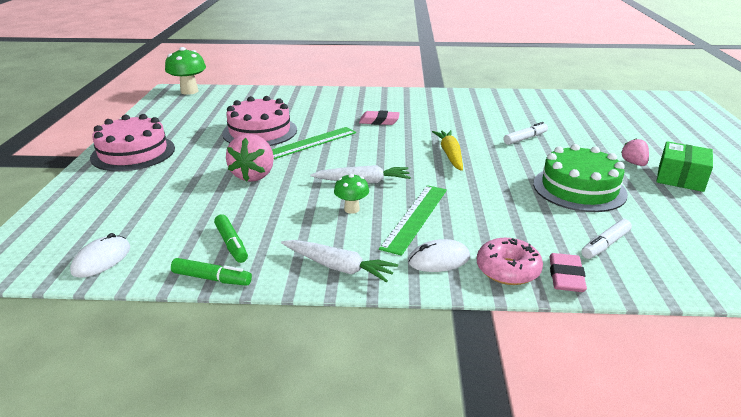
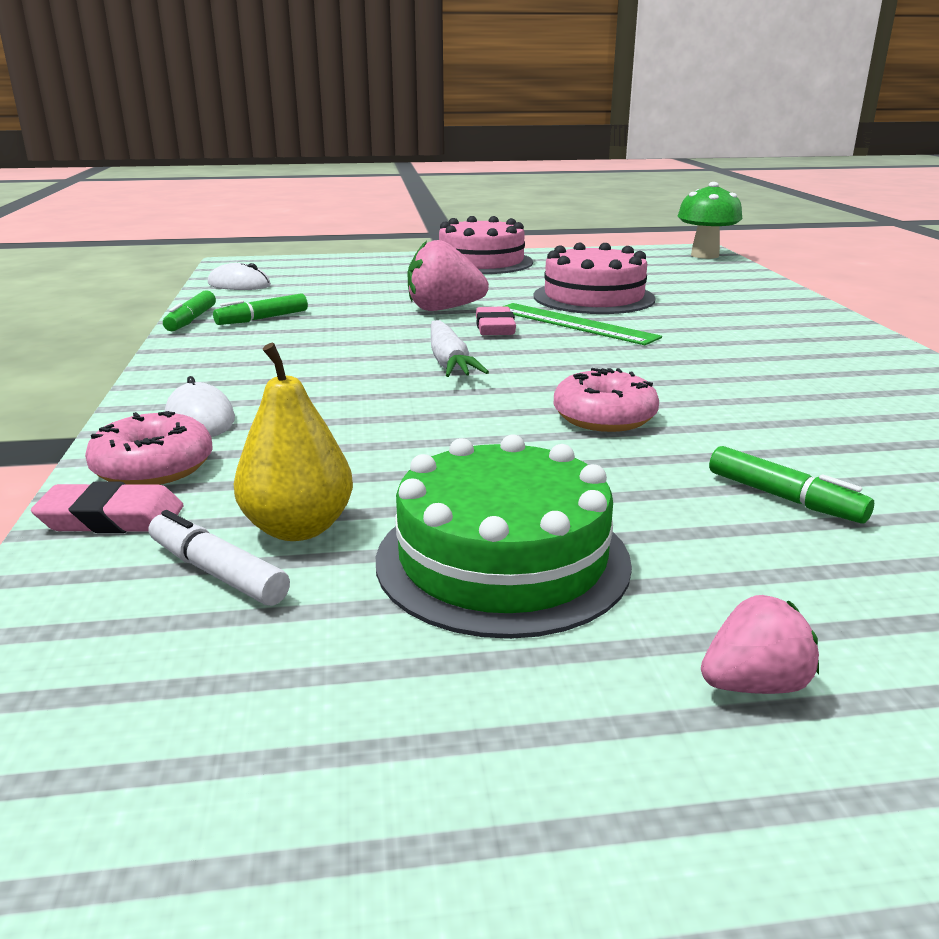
camera: 80 degrees right, 5 degrees down
(338, 267) = (197, 365): white carrot -> none
(351, 209) = (355, 361): green mushroom -> none
(379, 121) = (721, 356): pink eraser -> pink eraser (495, 327)
(415, 217) = (332, 399): green ruler -> none
(450, 155) = (604, 417): yellow carrot -> pink donut
(525, 138) = (784, 498): white marker -> green marker
(565, 227) = (298, 528): none -> yellow pear
(680, 178) = (693, 798): green box -> none

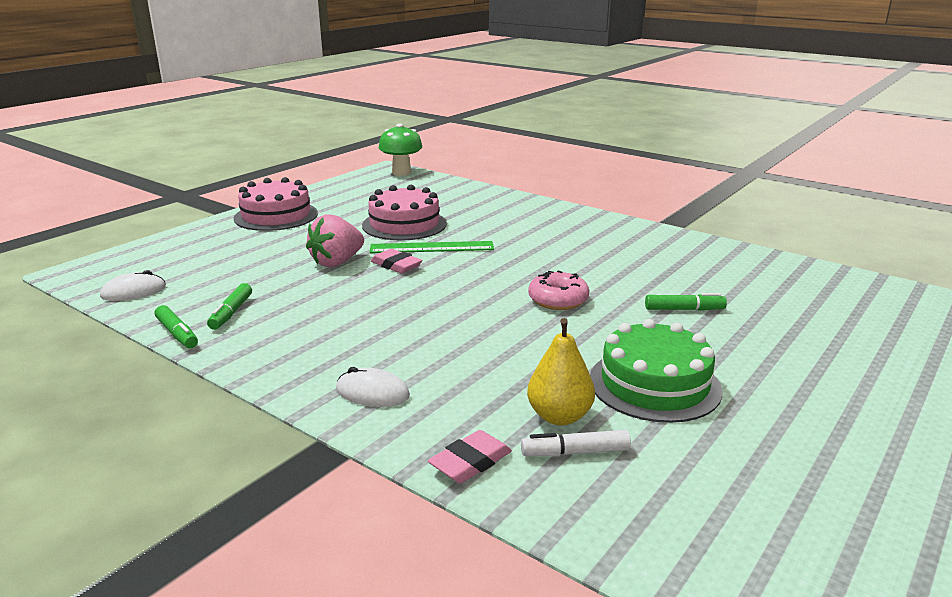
camera: 45 degrees left, 0 degrees up
(153, 467) = (421, 429): pink donut -> none
(449, 362) = (422, 298): white carrot -> none
(754, 685) = (791, 383): pink strawberry -> none

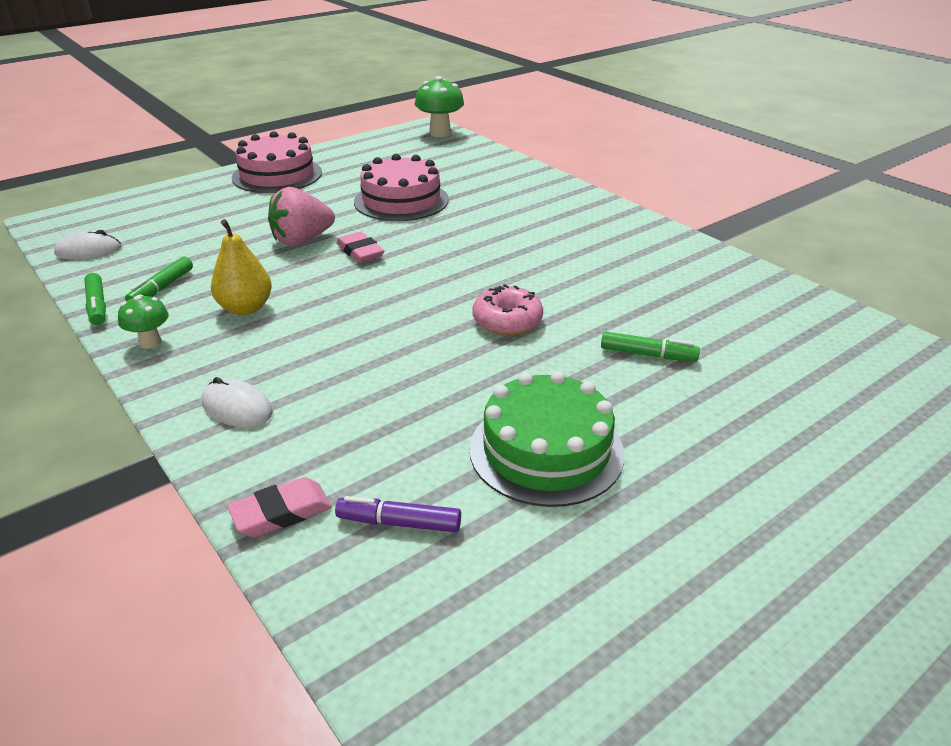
camera: 15 degrees right, 10 degrees up
(252, 355) = (150, 342): none -> green mushroom
(432, 247) = (412, 233): green ruler -> none
(559, 416) = (411, 473): yellow pear -> yellow pear (245, 308)
(575, 452) = (399, 523): white marker -> purple marker

